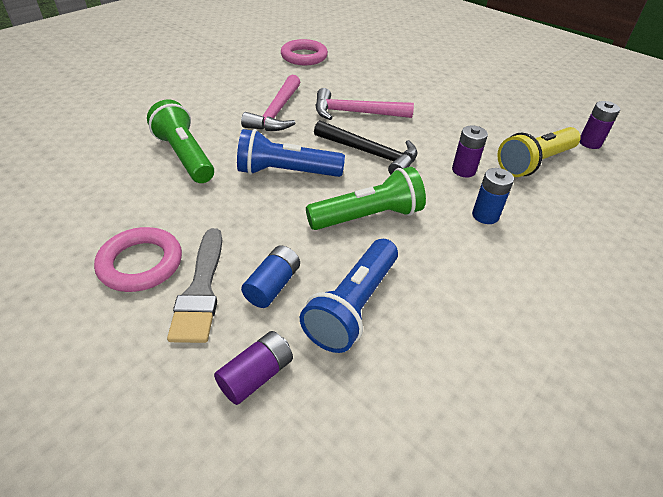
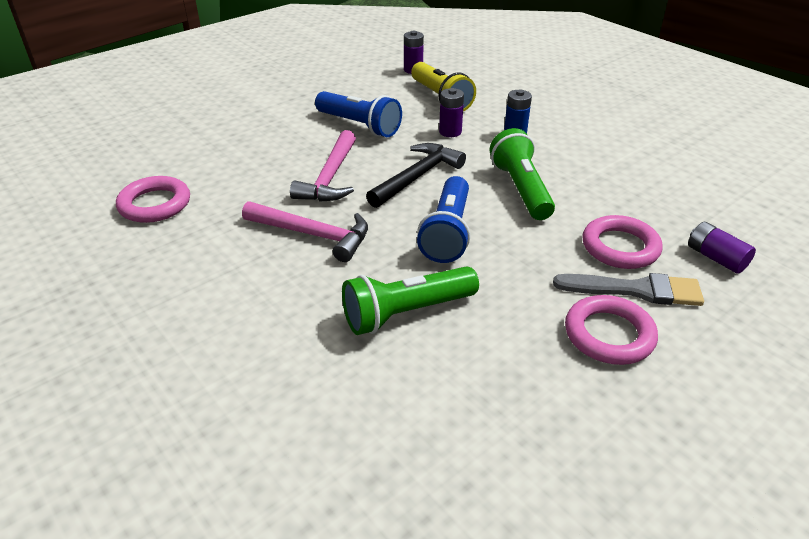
camera: 80 degrees left, 5 degrees down
(272, 285) = (620, 247): blue battery -> pink ring
(353, 306) = (633, 207): blue flashlight -> blue flashlight (359, 126)

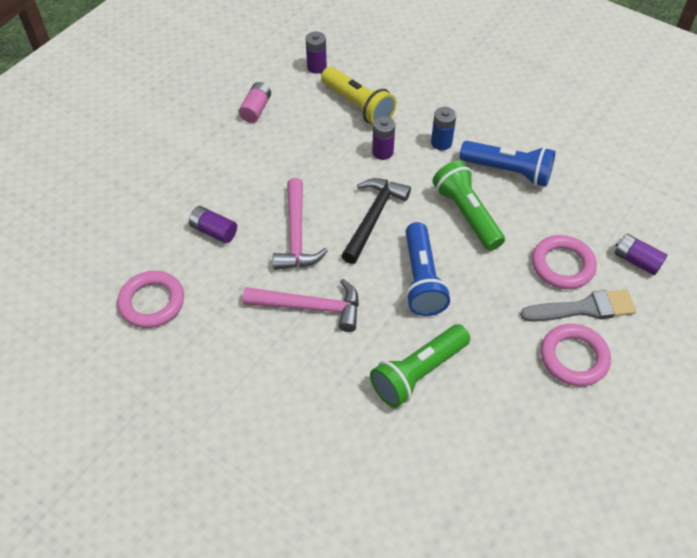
camera: 15 degrees left, 15 degrees up
(249, 163) = (214, 231): none -> purple battery
(340, 89) = (256, 109): none -> pink battery
(359, 126) = (296, 160): blue flashlight -> blue flashlight (508, 171)

